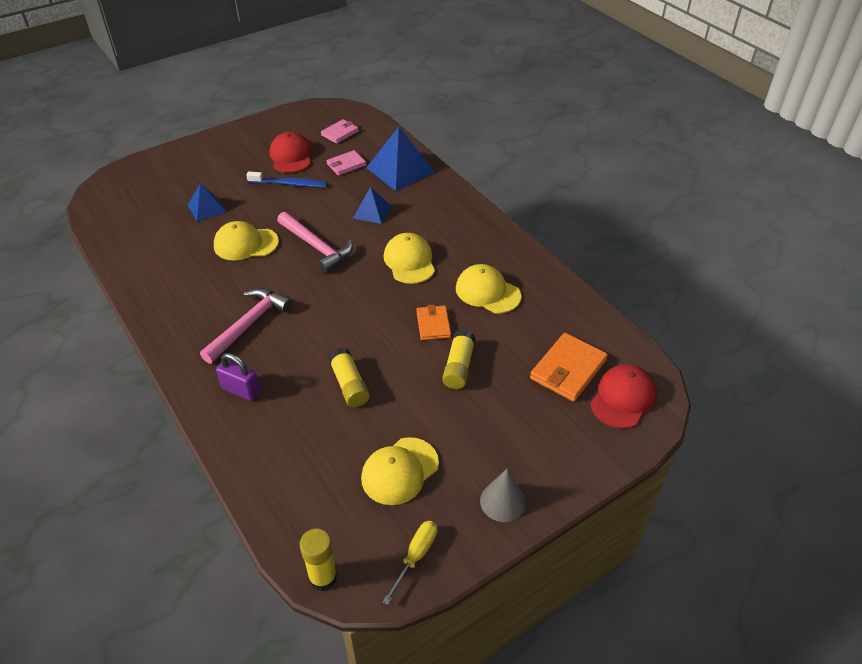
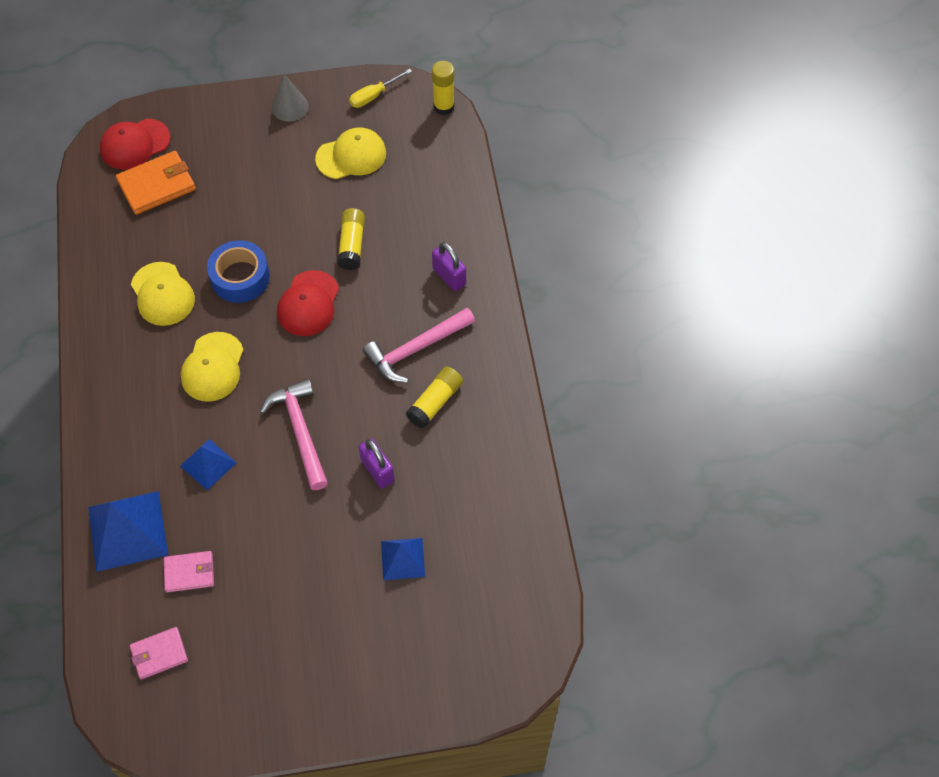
camera: 155 degrees left, 15 degrees up
(246, 244) = (377, 470): yellow cap -> purple padlock
(289, 184) = (281, 563): blue toothbrush -> none
(291, 156) = (252, 627): red cap -> red cap (308, 303)
(433, 324) = (240, 277): orange wallet -> blue tape
(458, 367) = (247, 225): yellow glue stick -> yellow glue stick (435, 402)

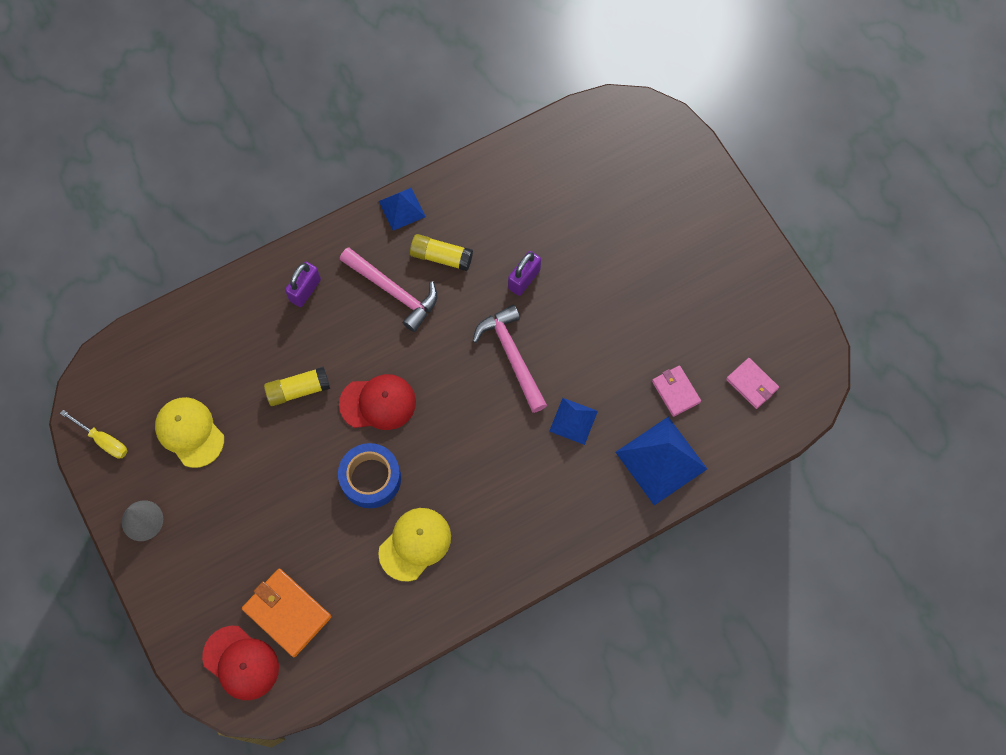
camera: 110 degrees left, 10 degrees up
(213, 367) = (476, 460): yellow cap -> none
(300, 432) = (512, 356): pink hammer -> pink hammer turned 105 degrees clockwise
(402, 558) = (594, 231): blue pyramid -> blue pyramid (402, 209)
(444, 107) = (98, 366): yellow glue stick -> none

